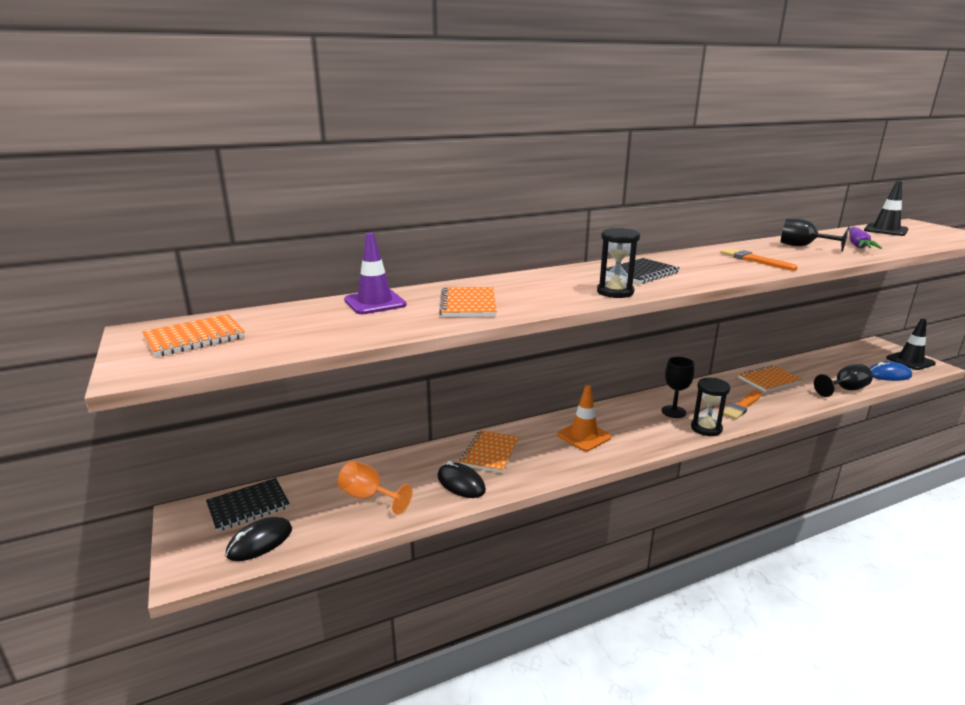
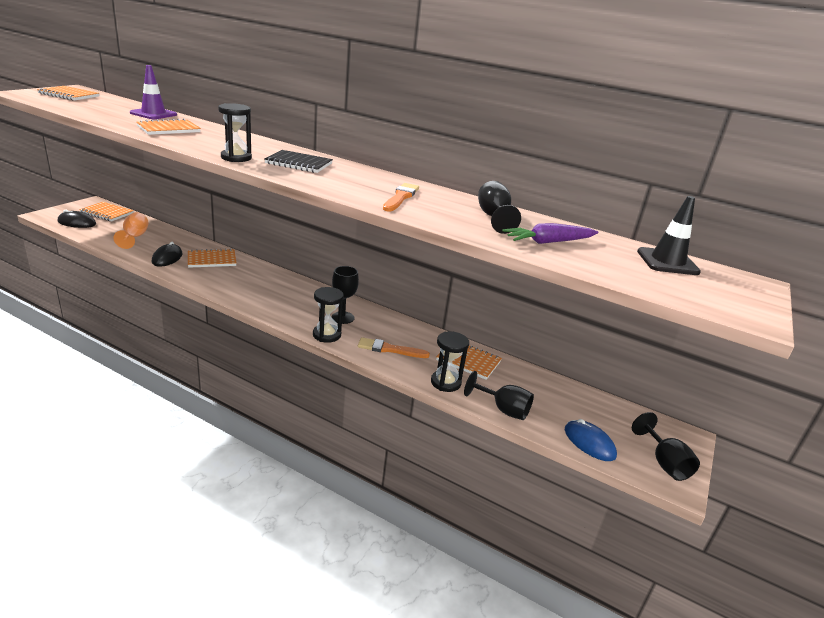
camera: 50 degrees right, 5 degrees up
(248, 506) = (107, 213): black notebook -> orange notebook
(584, 436) = (264, 287): orange traffic cone -> none
(802, 399) = (445, 382): none -> black hourglass
(910, 361) = (664, 463): black traffic cone -> black goblet

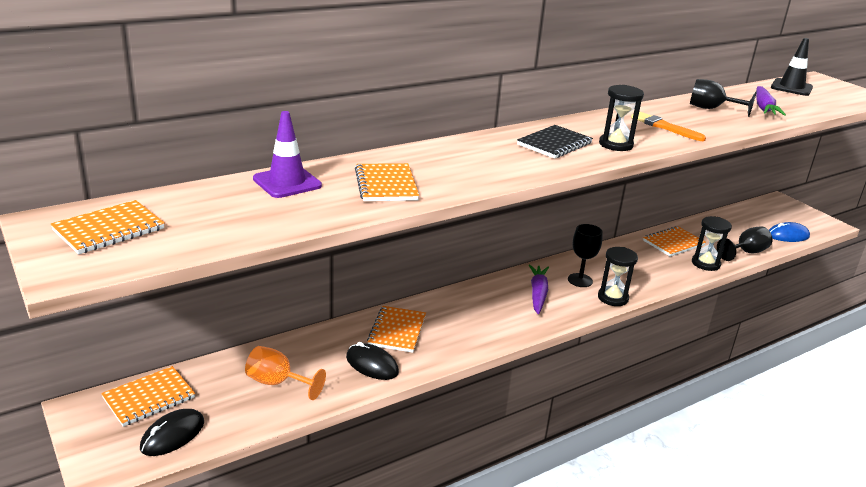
camera: 60 degrees left, 0 degrees up
(236, 158) = (531, 169): black hourglass -> black hourglass (615, 145)
(303, 302) = (538, 294): none -> purple carrot
(389, 349) = (647, 273): orange brush -> none
(664, 463) = (809, 219): black goblet -> none

